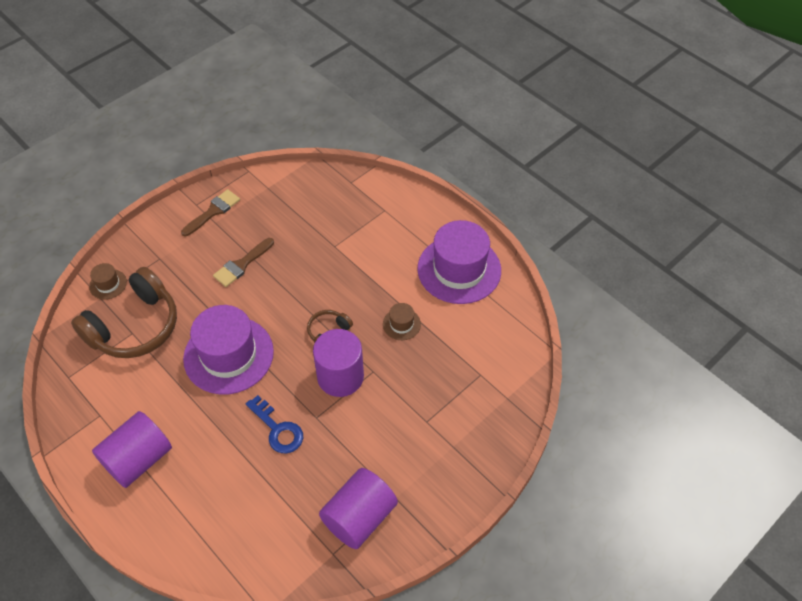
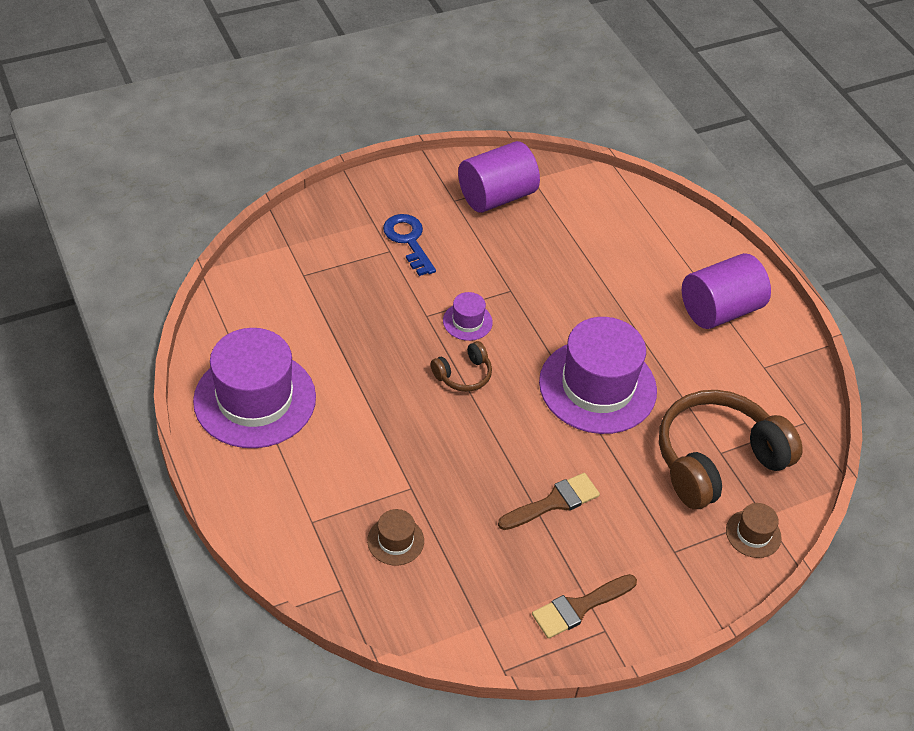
camera: 165 degrees left, 5 degrees down
(278, 429) = (557, 292): blue key -> blue key (408, 240)
(340, 376) = (467, 321): purple cylinder -> purple hat
(401, 324) = (367, 356): brown hat -> brown hat (395, 541)

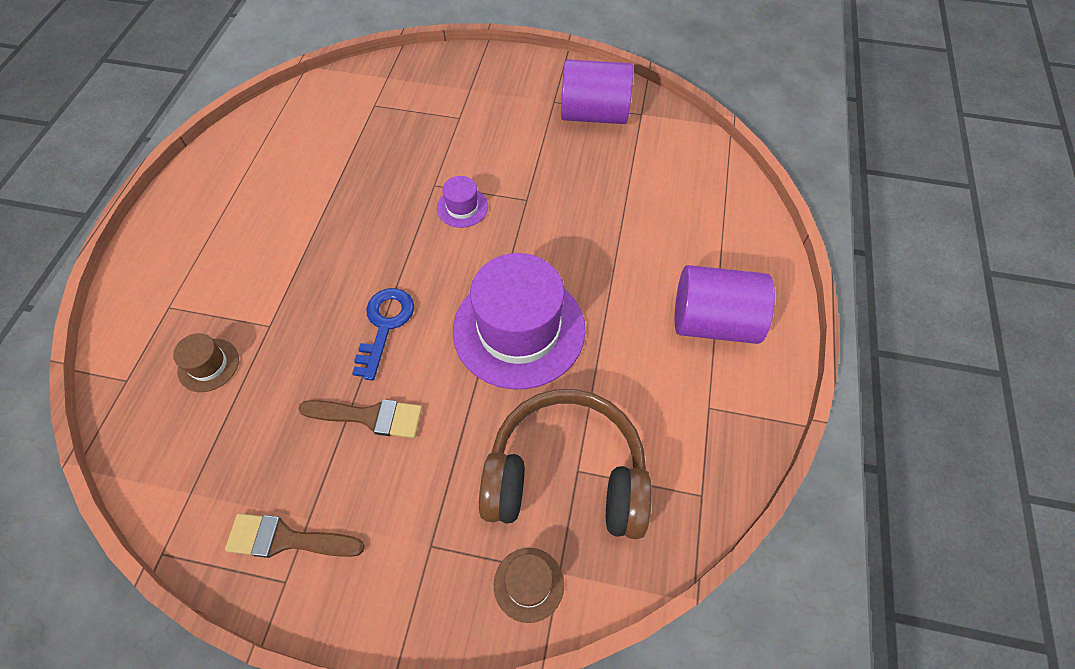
camera: 40 degrees right, 10 degrees up
(255, 399) = (237, 183): purple hat -> none
(408, 240) = (482, 116): blue key -> blue key (385, 325)
(463, 375) = (412, 251): brown headphones -> none

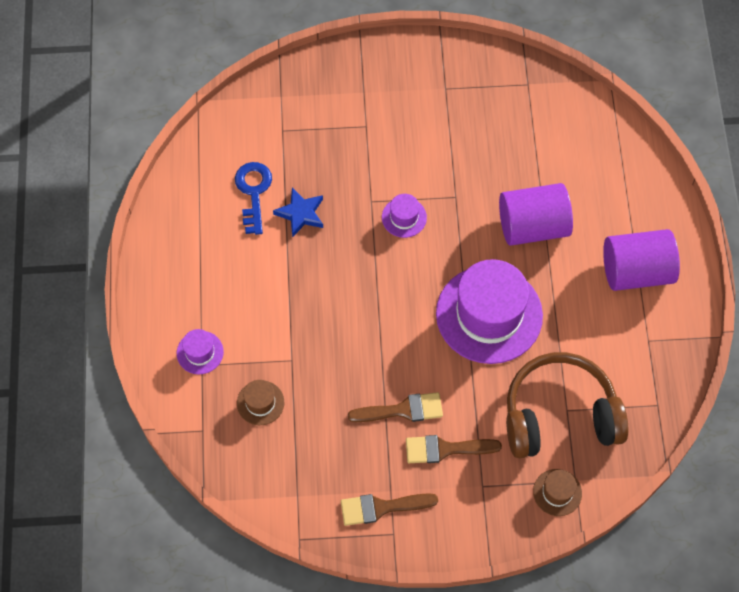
camera: 15 degrees left, 5 degrees up
(174, 293) = (200, 352): none -> purple hat
(355, 181) = (300, 214): none -> blue star
(385, 325) = (383, 337): blue key -> blue key (253, 192)
(402, 481) = (445, 449): none -> brown brush
(594, 114) = (486, 94): purple cylinder -> purple cylinder (533, 226)

